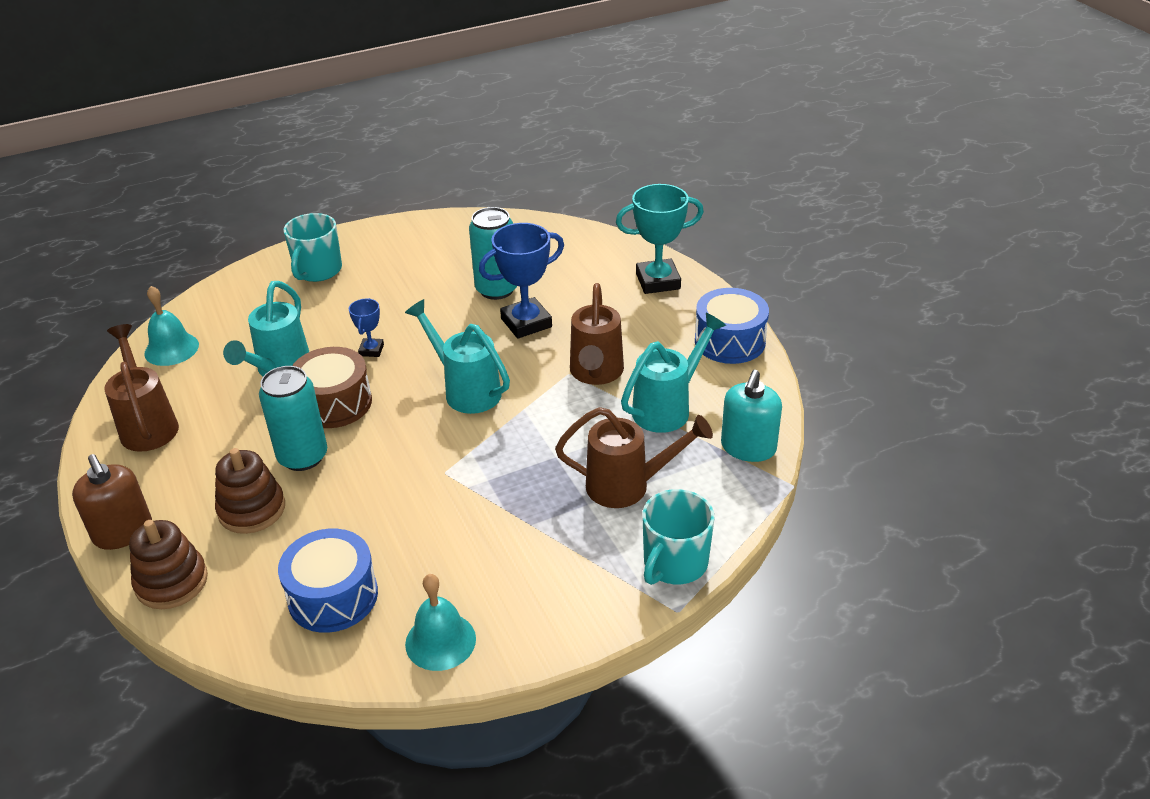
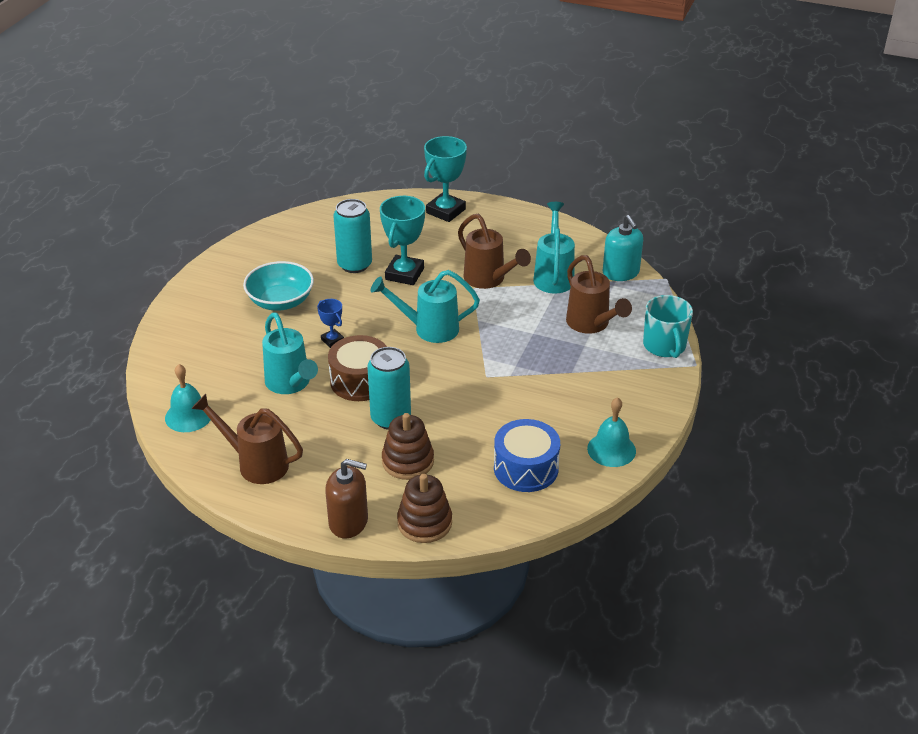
camera: 45 degrees left, 0 degrees up
(317, 270) = (209, 315): turquoise mug -> none
(387, 289) = (280, 301): none -> turquoise bowl
(526, 323) = (404, 274): blue trophy -> turquoise trophy
(628, 486) = (591, 325): brown watering can -> brown watering can turned 105 degrees clockwise
(729, 341) = (534, 224): blue drum -> none

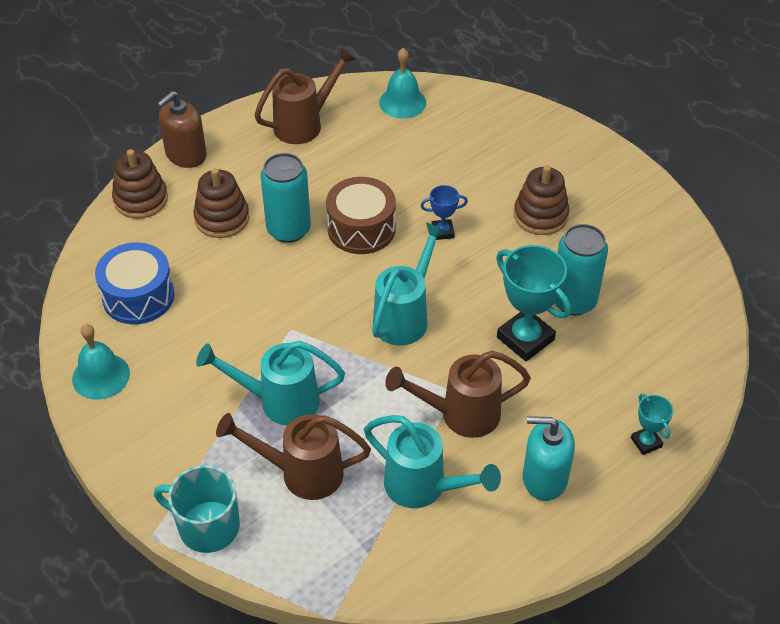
camera: 120 degrees right, 10 degrees up
(280, 301) = (540, 215): turquoise bowl -> brown stacking toy
(290, 384) = (395, 178): turquoise watering can -> turquoise watering can (278, 401)
(446, 211) = (646, 442): turquoise trophy -> turquoise trophy, size x0.52
(621, 273) = (380, 569): turquoise soap dispenser -> turquoise soap dispenser (544, 478)

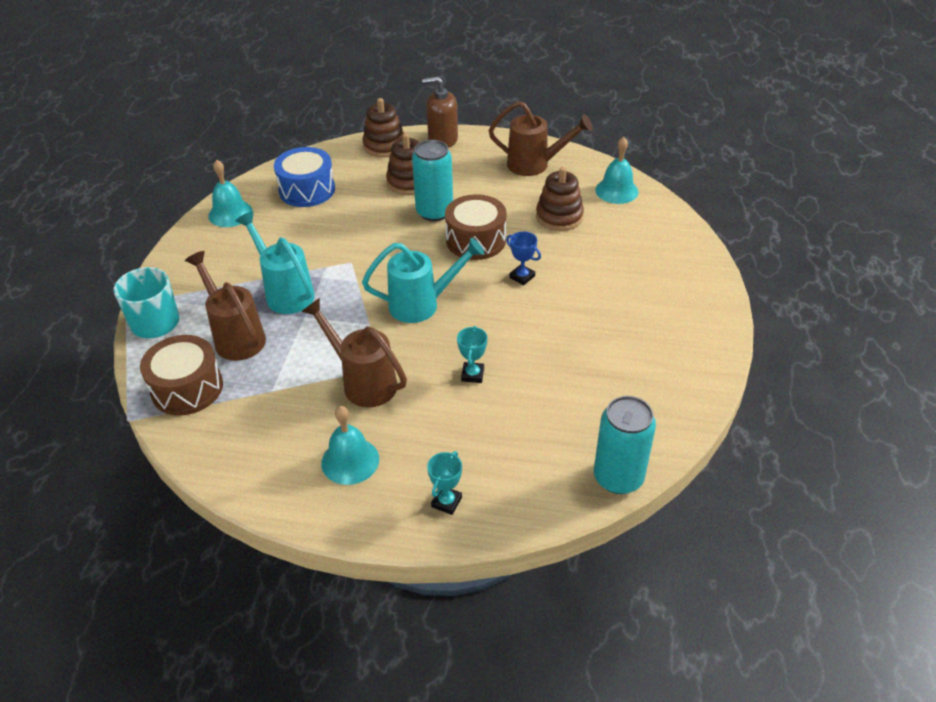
camera: 50 degrees right, 5 degrees down
(335, 548) = (187, 388): none -> brown drum
(424, 488) = (279, 401): turquoise watering can -> none
(525, 338) = (472, 375): turquoise trophy -> turquoise trophy, size x0.52
(540, 215) = (603, 314): brown stacking toy -> brown stacking toy (559, 217)
(544, 478) = (350, 461): turquoise soap dispenser -> turquoise bell
(573, 301) = (541, 379): turquoise can -> turquoise can (618, 477)

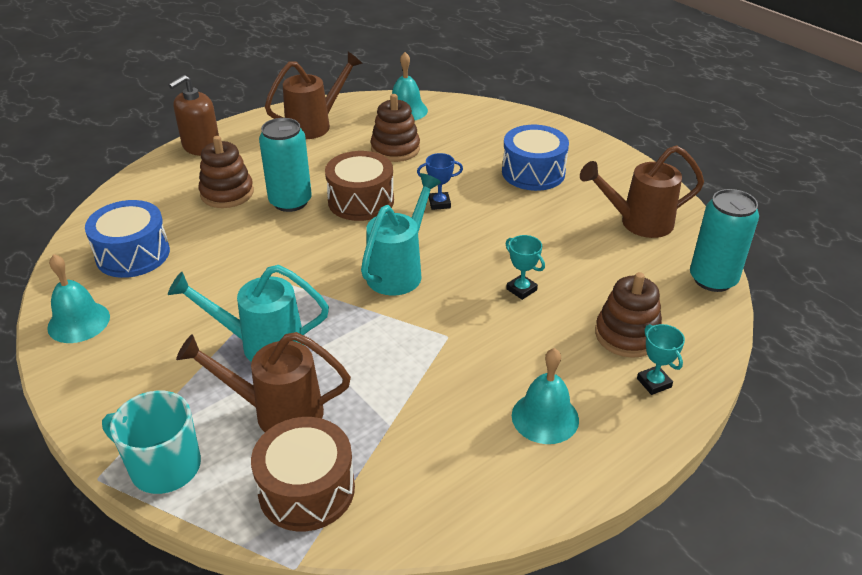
camera: 50 degrees left, 5 degrees down
(363, 381) = (452, 357): brown watering can -> brown watering can (637, 223)
(384, 146) = (152, 179): brown stacking toy -> brown stacking toy (627, 335)
(628, 300) = (533, 172): none -> blue drum

